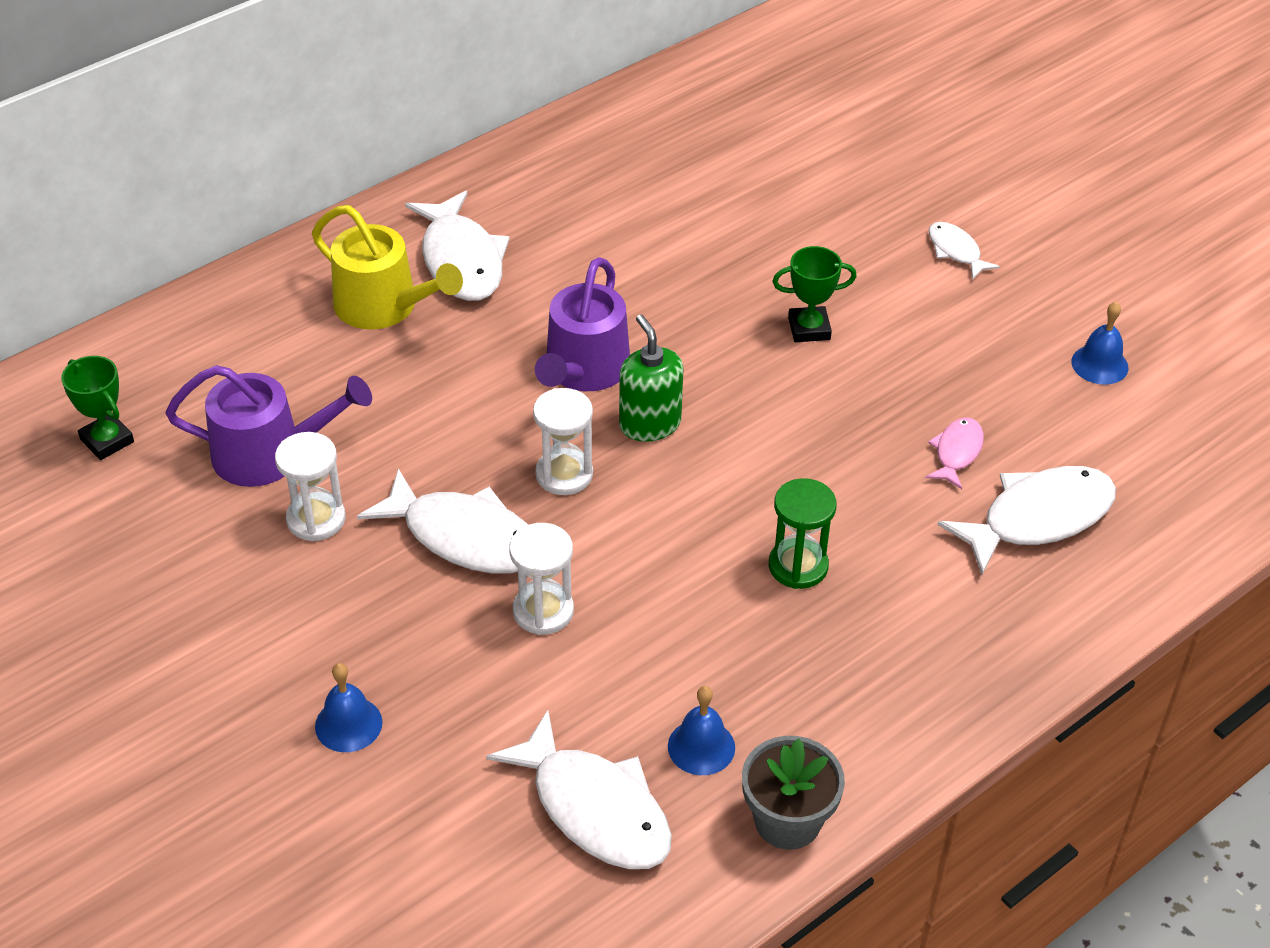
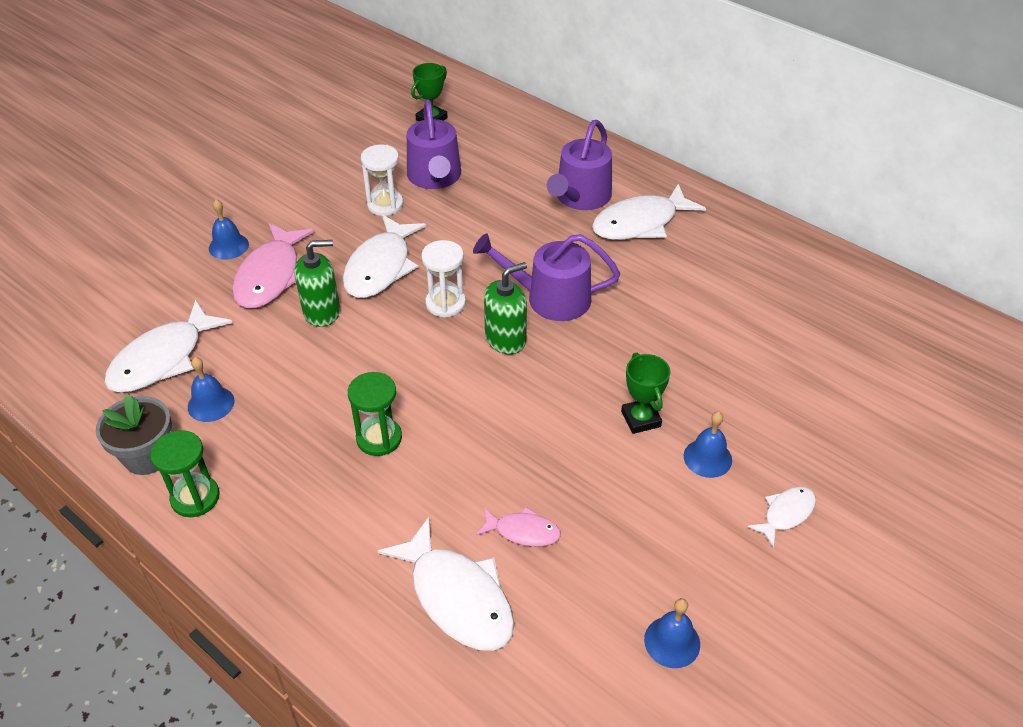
camera: 80 degrees right, 0 degrees up
(383, 306) = (580, 197): yellow watering can -> purple watering can
(442, 670) = (271, 276): none -> pink fish
(543, 611) = (322, 312): white hourglass -> green soap dispenser
(869, 763) = (195, 498): none -> green hourglass
(874, 289) = (707, 458): none -> blue bell

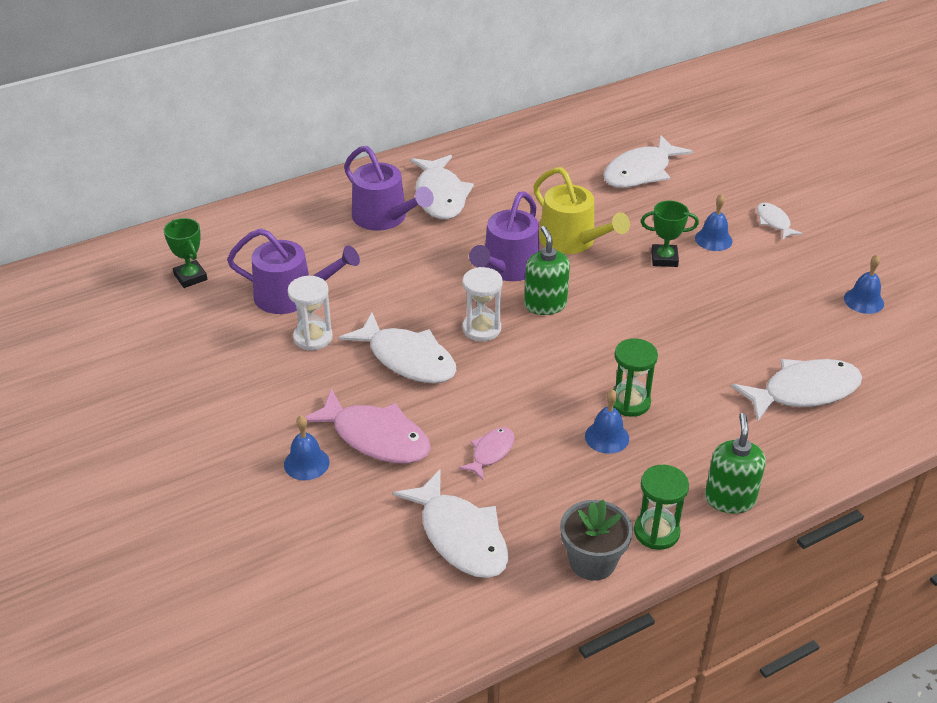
camera: 70 degrees left, 5 degrees down
(211, 404) = (541, 507): blue bell -> blue bell (607, 437)
(322, 312) = (450, 410): green soap dispenser -> green soap dispenser (729, 499)
(523, 531) = (753, 344): pink fish -> pink fish (491, 452)
(626, 335) = (572, 241): none -> yellow watering can
(799, 364) = (640, 172): none -> white fish

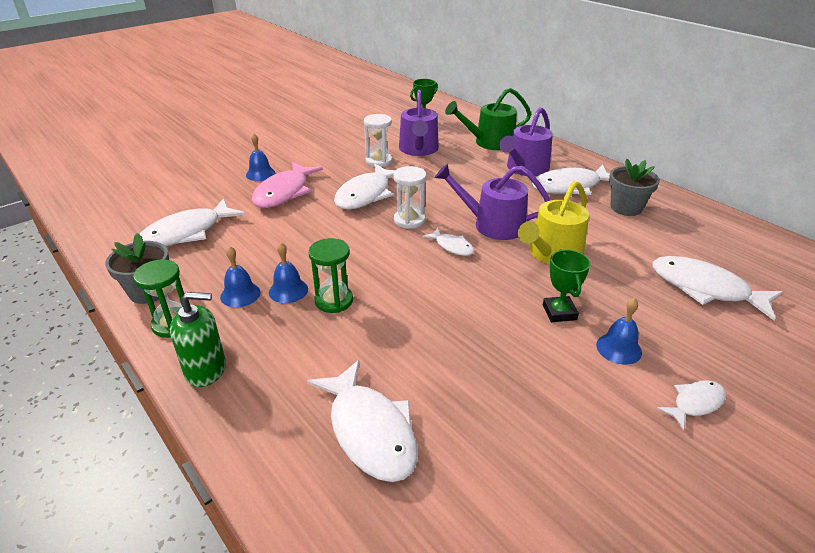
camera: 80 degrees right, 5 degrees down
(297, 230) = (490, 142): none -> green watering can
(491, 452) = (269, 237): pink fish -> none
(496, 172) = (626, 208): none -> grey flower pot
(545, 304) = (452, 247): green soap dispenser -> white fish
(863, 301) = (575, 504): blue bell -> blue bell (240, 294)

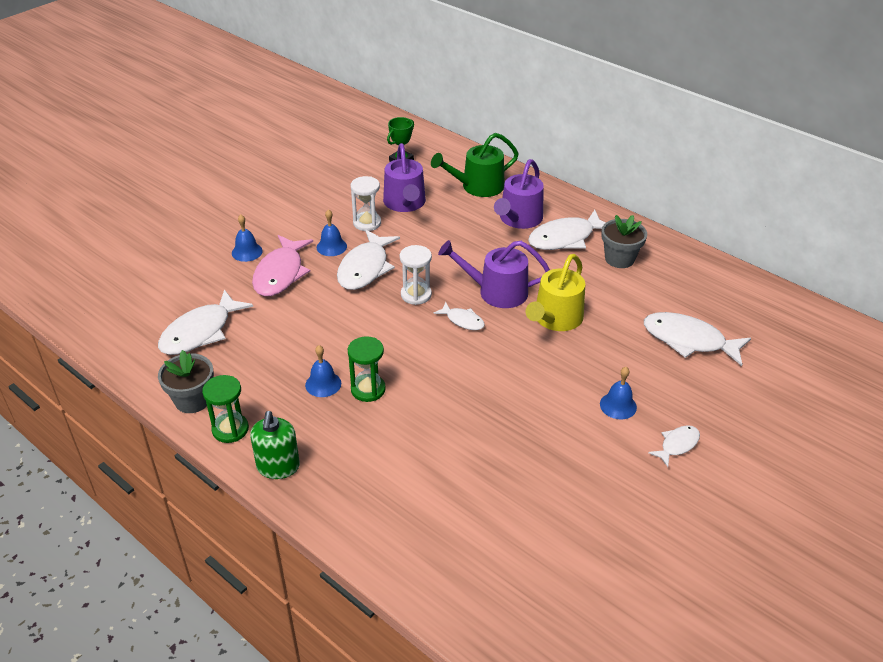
camera: 10 degrees left, 5 degrees up
(206, 370) = (278, 467): green soap dispenser -> green soap dispenser turned 105 degrees clockwise
(240, 294) = (280, 393): blue bell -> blue bell (331, 247)
(370, 431) = (430, 499): white fish -> none
(559, 312) = (567, 378): green trophy -> none

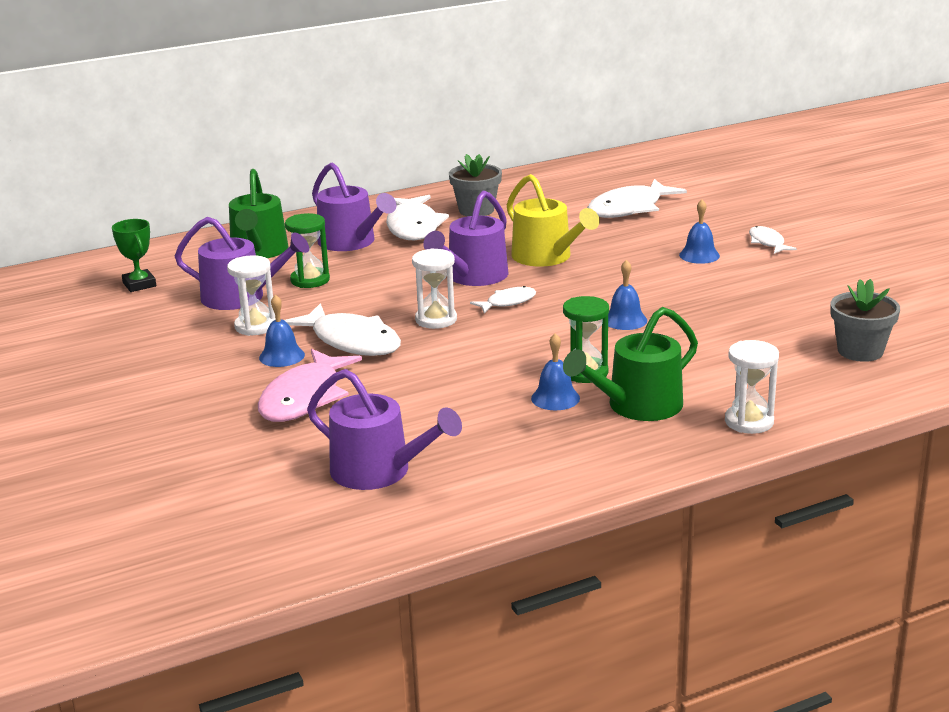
camera: 65 degrees left, 15 degrees down
(192, 400) = (520, 491): grey flower pot -> grey flower pot (860, 351)
(200, 332) = (379, 471): white fish -> purple watering can
(230, 429) = (596, 469): green hourglass -> green hourglass (310, 280)
(247, 252) = (226, 416): blue bell -> blue bell (625, 320)
(278, 467) = (683, 444): green soap dispenser -> none
(280, 274) = (304, 398): pink fish -> pink fish turned 75 degrees clockwise
(326, 498) = (749, 422): none -> white hourglass
(327, 429) = (637, 406): none -> green watering can

